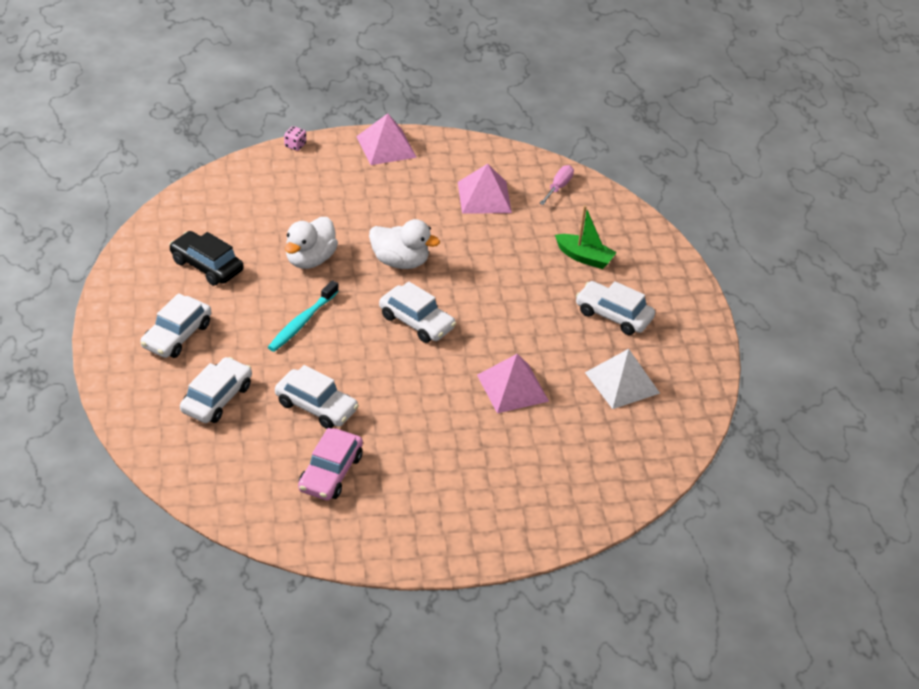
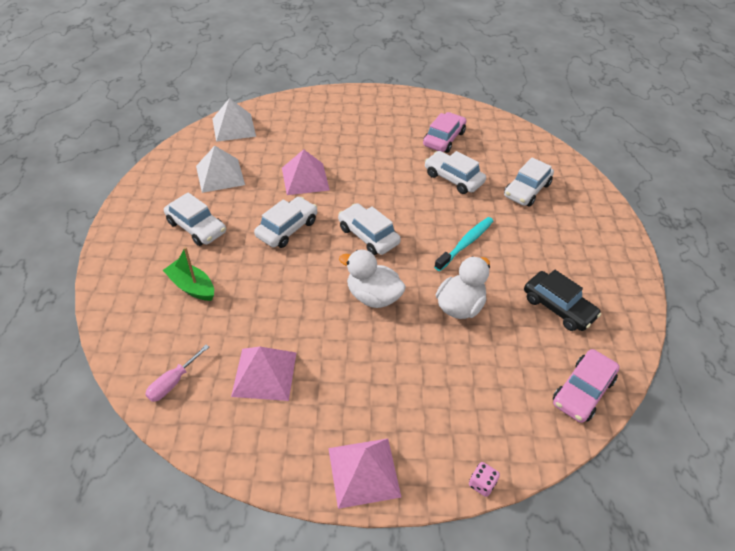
camera: 170 degrees left, 5 degrees up
(176, 335) = (568, 241): white car -> white car (287, 228)
(200, 202) = (582, 391): none -> pink car
(643, 461) = (234, 127): none -> white pyramid

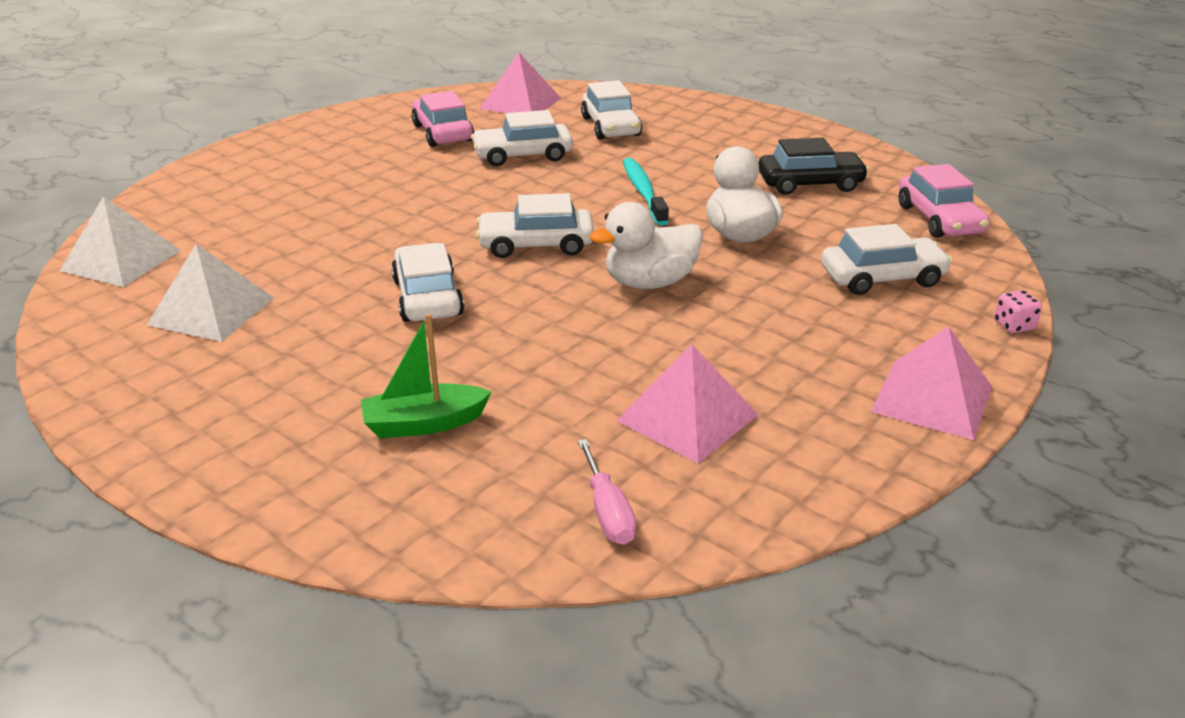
camera: 50 degrees left, 15 degrees down
(196, 227) = (295, 374): white car -> white car (882, 278)
(305, 178) = (348, 246): pink pyramid -> pink pyramid (520, 103)

